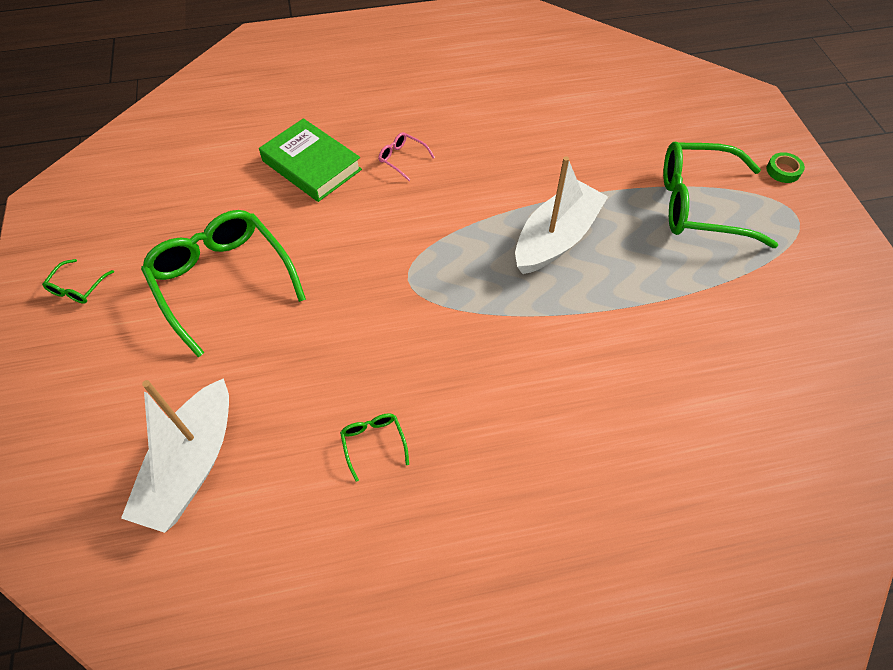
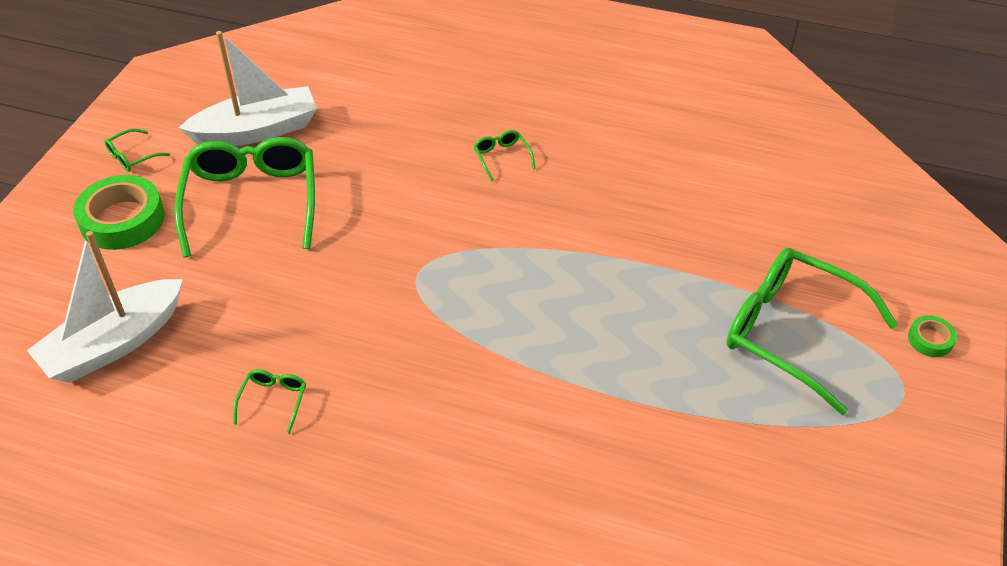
camera: 30 degrees right, 10 degrees down
(112, 349) = (122, 219): none -> green tape
(312, 165) = (409, 130): green book -> none
(402, 159) = (502, 157): pink glasses -> green glasses
(556, 238) = (598, 298): white boat -> white boat (257, 131)

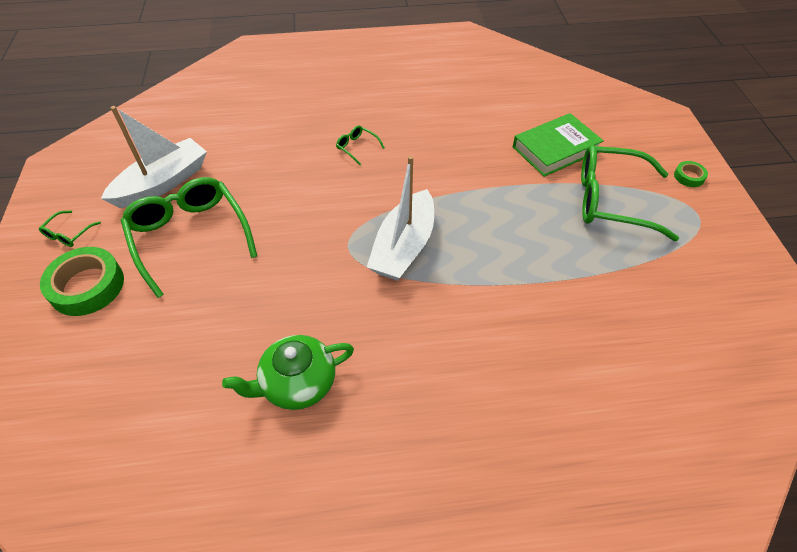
camera: 25 degrees left, 5 degrees up
(114, 343) = (136, 389): white boat -> white boat (404, 247)
(273, 400) = (297, 383): green glasses -> green teapot
(761, 241) = (555, 149): none -> green book

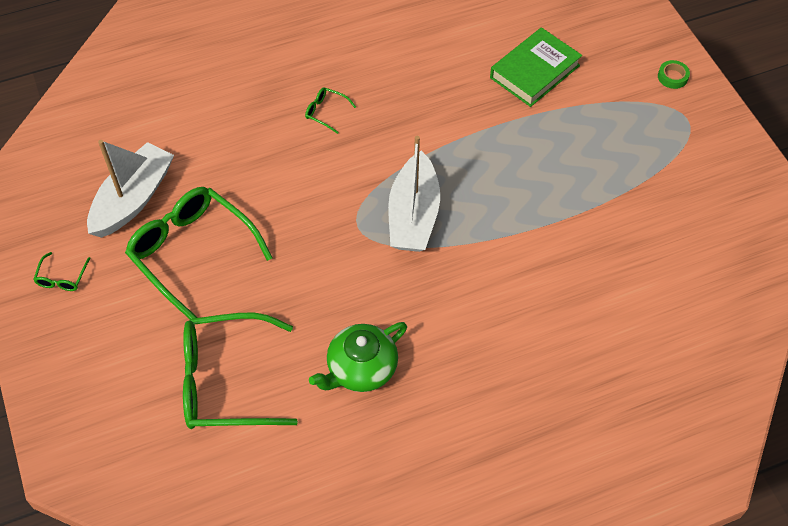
camera: 15 degrees left, 5 degrees up
(87, 286) = (113, 327): green tape -> none
(611, 200) = (602, 120): green glasses -> green glasses (226, 381)

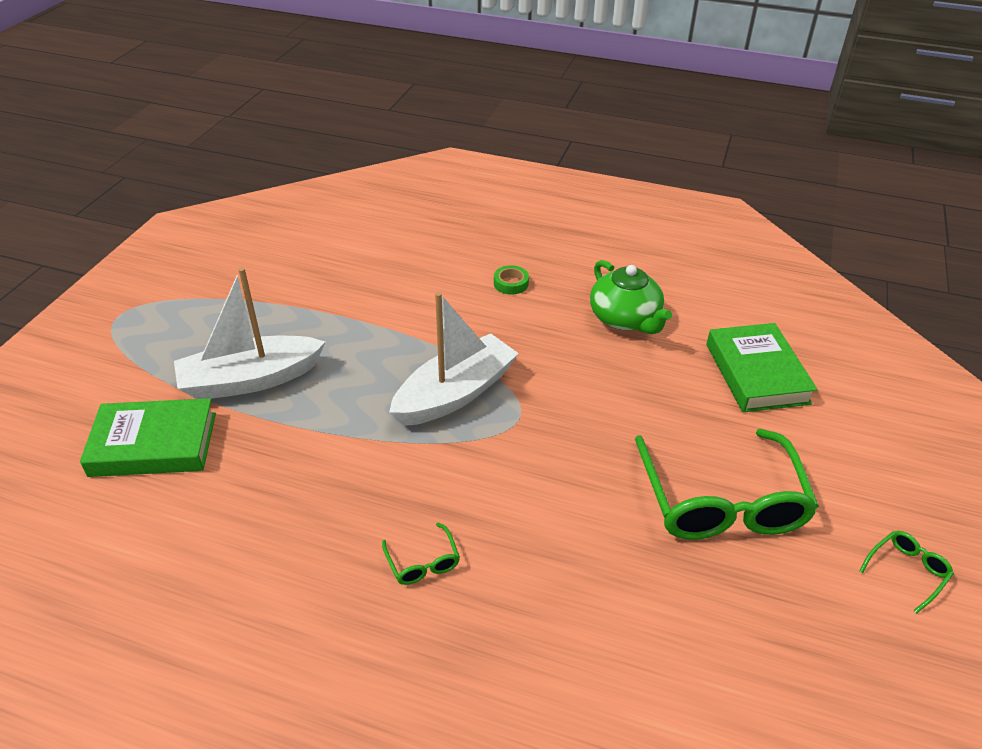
camera: 140 degrees left, 15 degrees down
(133, 199) = (763, 615): white boat -> white boat (250, 380)
(226, 381) = (756, 373): green glasses -> green book
(361, 368) = (625, 319): green teapot -> green teapot turned 60 degrees clockwise
(672, 77) = (60, 352): green tape -> green tape (511, 283)

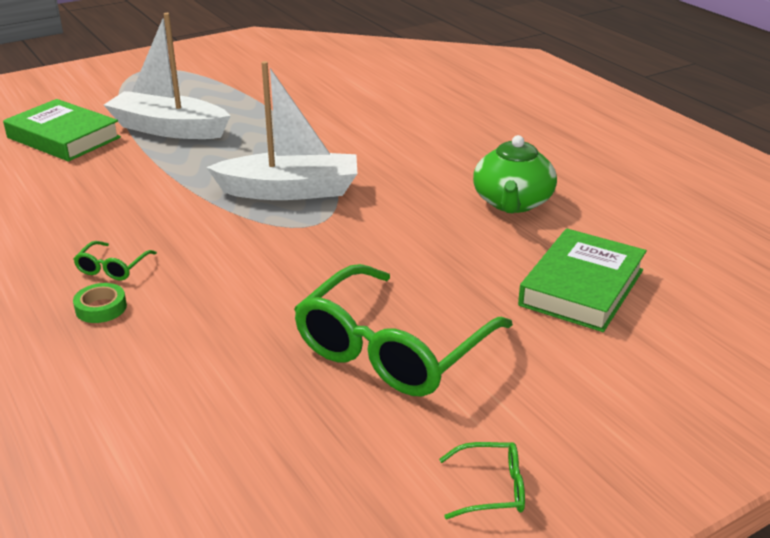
camera: 40 degrees right, 10 degrees down
(511, 283) = (446, 145): green tape -> green tape (101, 308)

